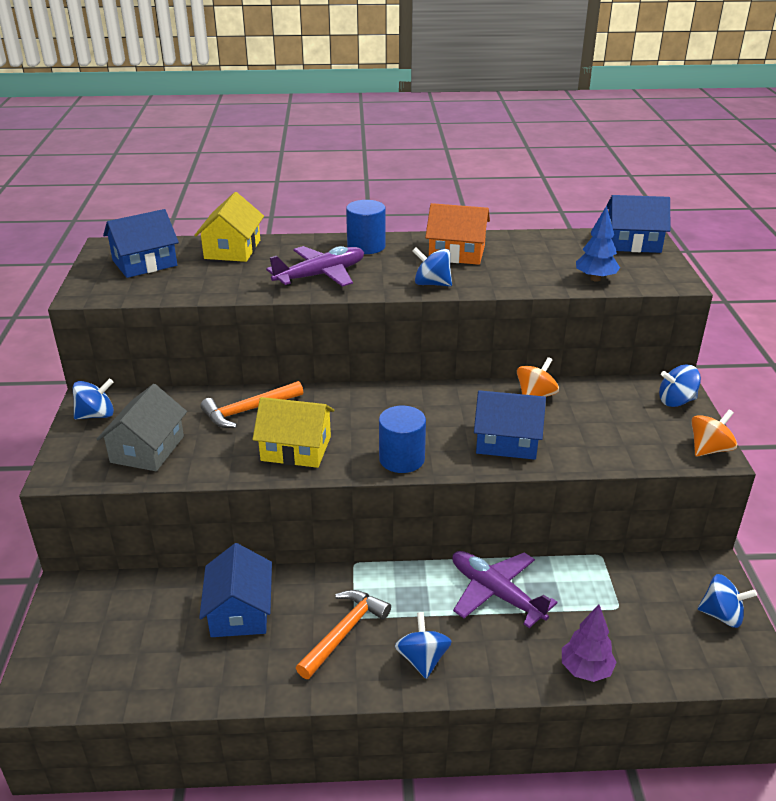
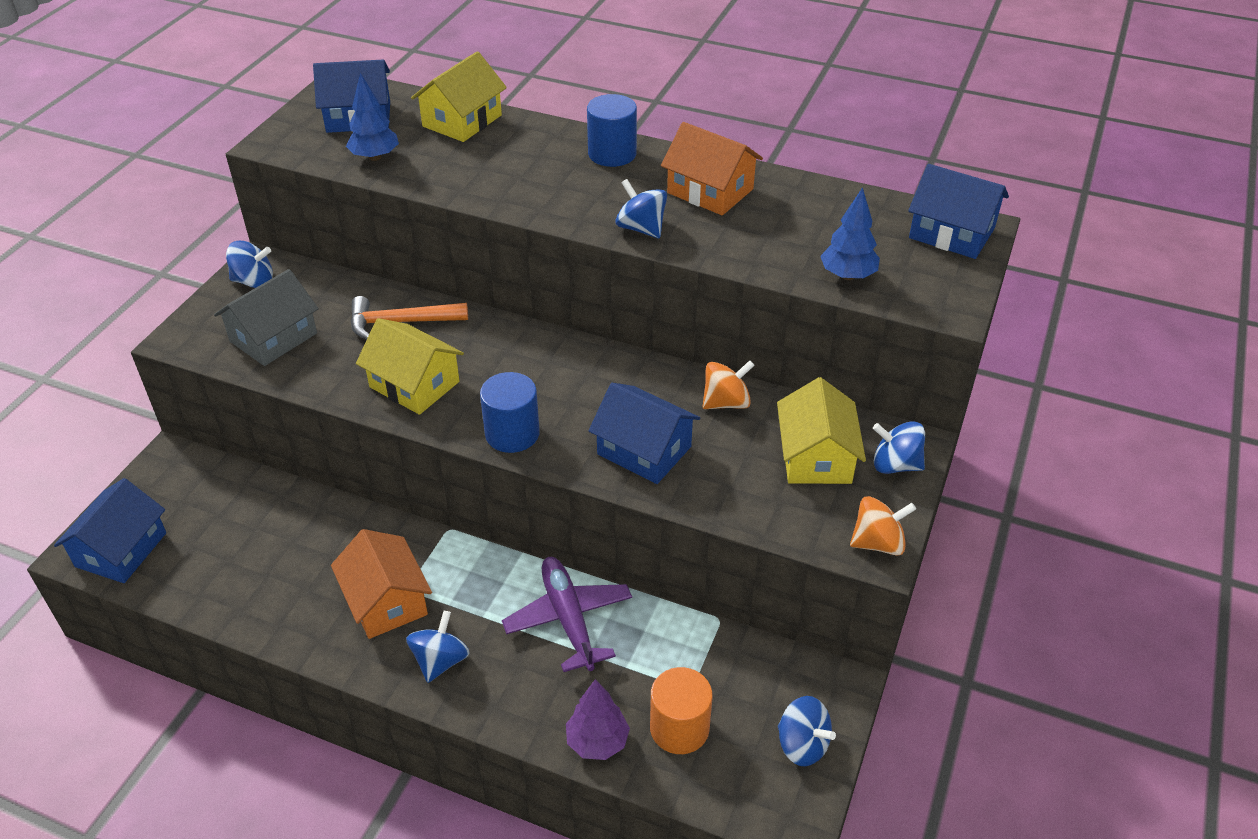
camera: 25 degrees right, 10 degrees up
(183, 285) = (375, 157): none -> blue tree
(240, 611) = (305, 540): blue house -> blue house (121, 550)
(320, 275) = (527, 182): purple plane -> none
(344, 632) = (386, 601): orange hammer -> orange house
(623, 411) = (815, 457): none -> yellow house
(634, 637) = (679, 728): none -> orange cylinder

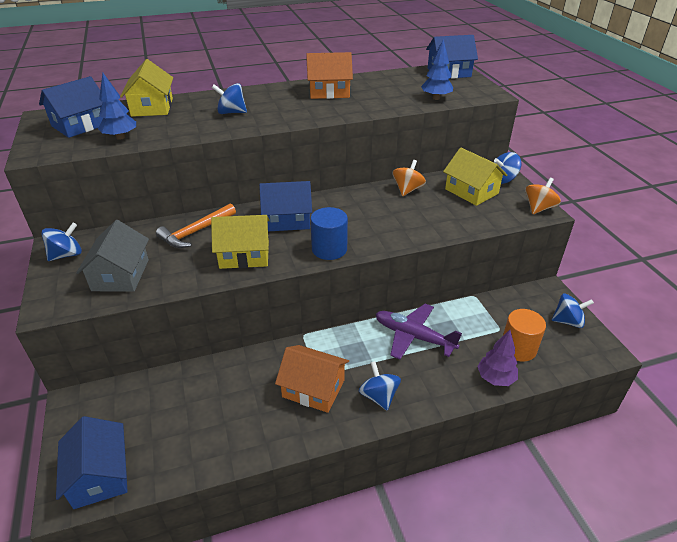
camera: 40 degrees left, 5 degrees down
(612, 154) = (259, 94): blue cylinder -> none
(641, 228) = (320, 114): blue spinning top -> blue spinning top (231, 112)
(644, 450) = (401, 224): blue house -> blue house (287, 219)

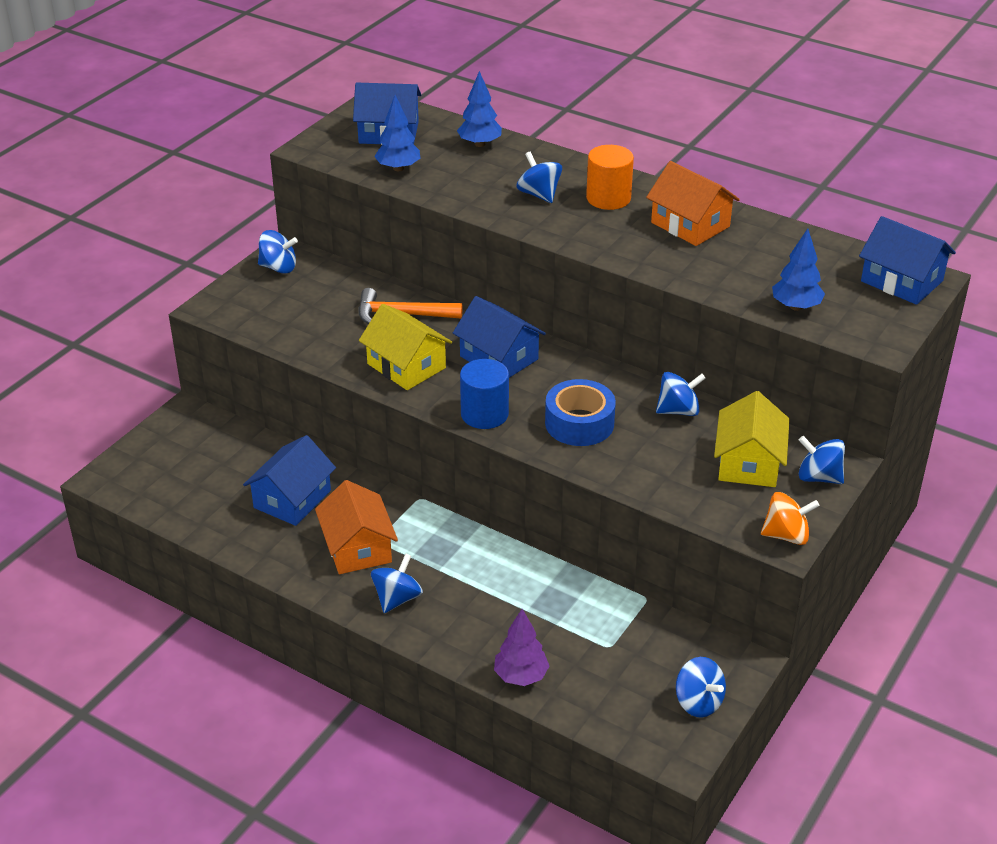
camera: 50 degrees right, 0 degrees up
(100, 475) = (139, 480): blue house -> blue house (292, 499)
(120, 275) = (290, 315): grey house -> none
(152, 107) = (479, 144): yellow house -> blue tree
(379, 222) = (579, 423): none -> blue tape
(407, 190) = (678, 410): orange spinning top -> blue spinning top
(413, 336) = (513, 581): purple plane -> none
(518, 348) = (593, 675): orange cylinder -> orange cylinder (608, 198)

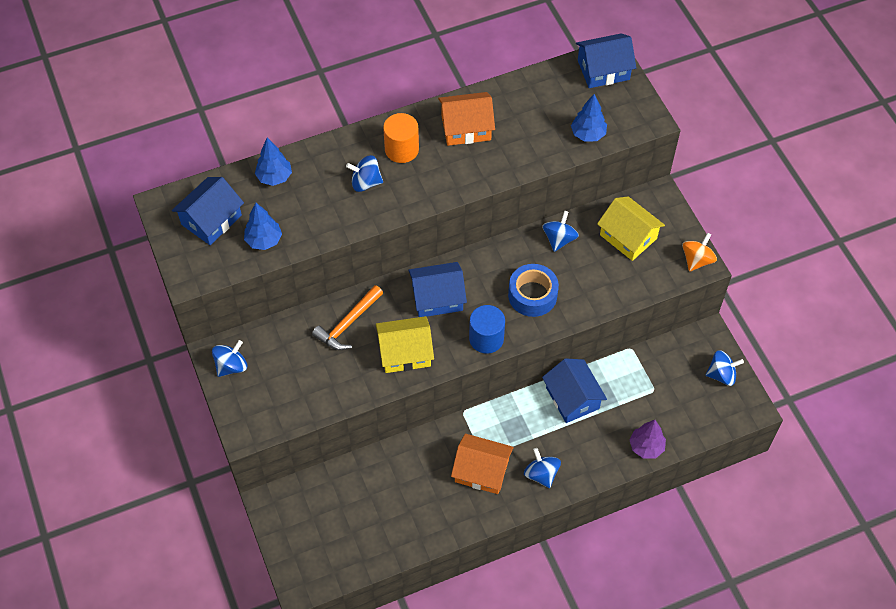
camera: 55 degrees left, 20 degrees up
(292, 499) = (409, 483): blue house -> blue house (572, 398)
(818, 477) = (663, 213): blue spinning top -> none

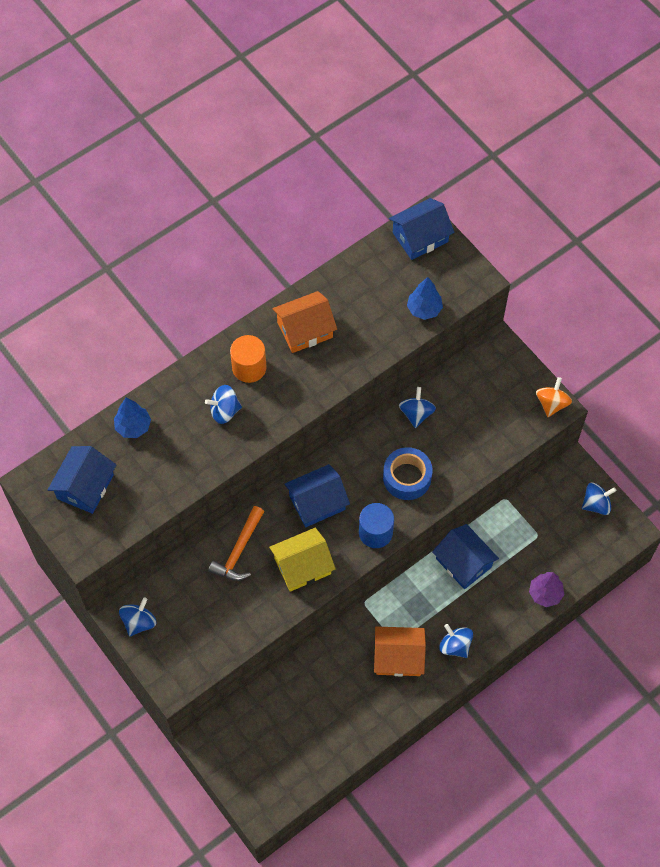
camera: 15 degrees left, 5 degrees up
(264, 240) = (144, 495): blue tree -> none
(628, 237) = (481, 395): yellow house -> none

